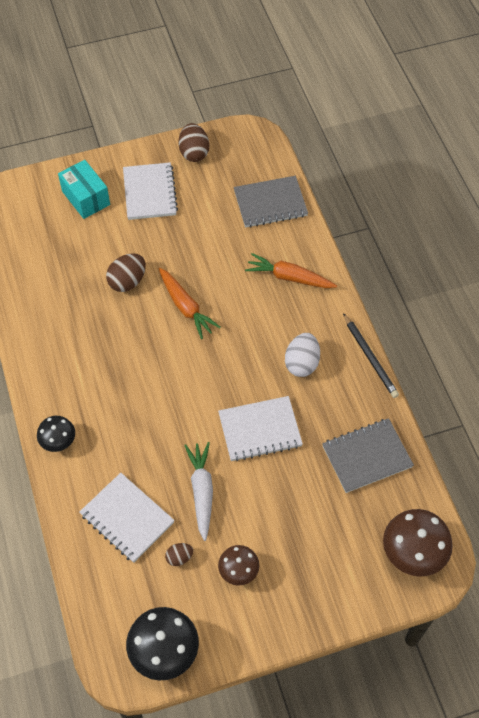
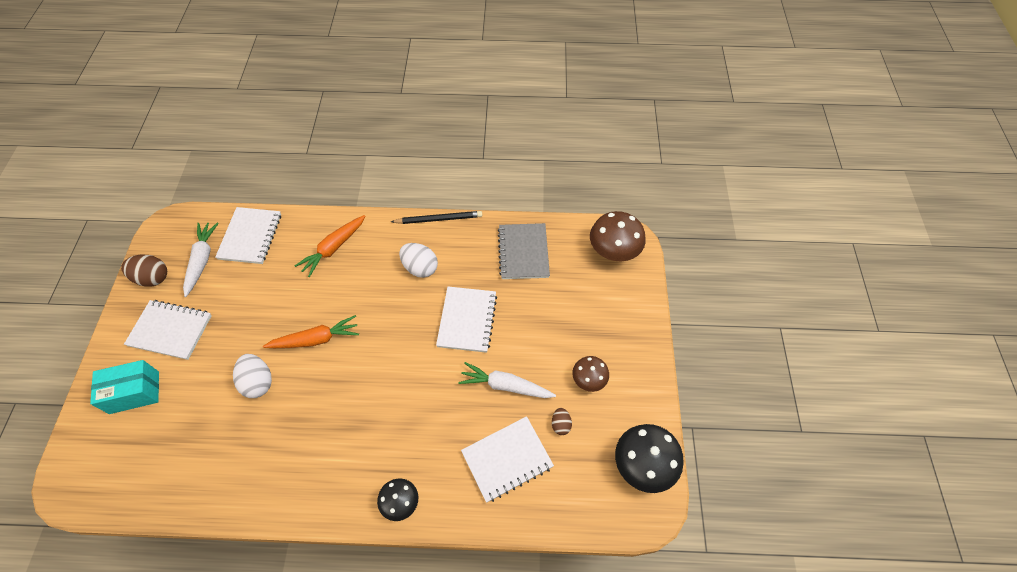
camera: 70 degrees left, 0 degrees up
(127, 281) = (258, 382): brown egg -> white egg
(228, 179) = (202, 260): none -> white carrot
(270, 203) = (250, 236): grey notebook -> white notebook

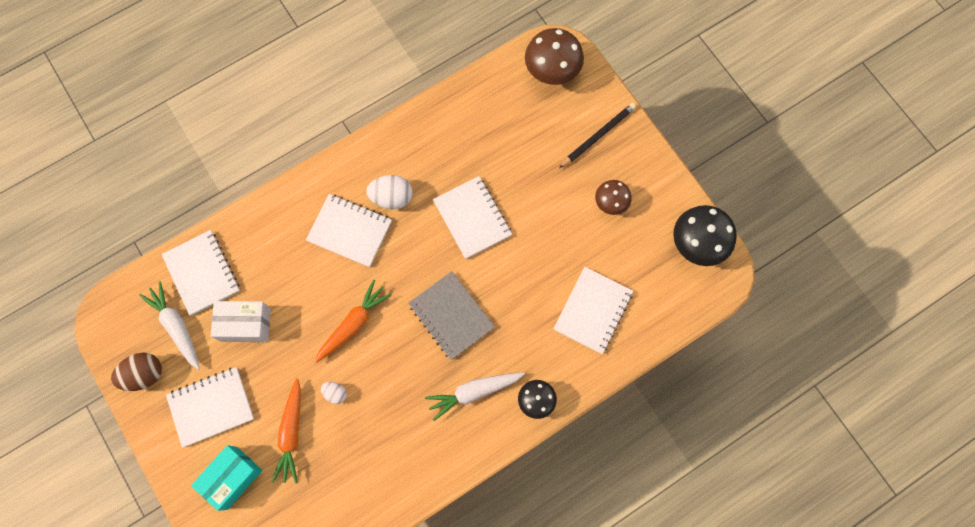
camera: 35 degrees left, 15 degrees up
(245, 289) = (245, 324): none -> white box
(258, 382) = (335, 393): white egg -> white egg, size x0.56
(333, 248) = (294, 232): orange carrot -> orange carrot (291, 433)
(371, 272) = (349, 231): none -> white notebook
(439, 219) = (370, 138): black pencil -> black pencil (598, 135)
(505, 386) = (547, 253): white carrot -> white carrot (474, 392)
(523, 252) = (473, 122): grey notebook -> grey notebook (451, 316)
(560, 424) = (614, 255): brown egg -> none

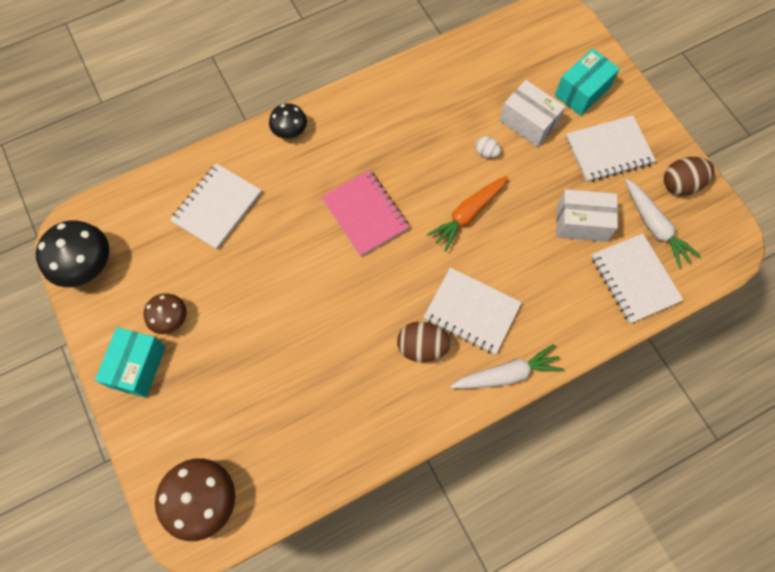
camera: 175 degrees left, 5 degrees down
(291, 433) = (528, 122): orange carrot -> white box
(392, 197) = (422, 347): white egg -> brown egg
(451, 316) = (365, 214): grey notebook -> pink notebook
(472, 218) = (331, 315): white notebook -> none
(474, 392) = (350, 143): white carrot -> white carrot (506, 374)
(598, 135) = (166, 403): black pencil -> none
(628, 162) = (138, 366): none -> turquoise box

